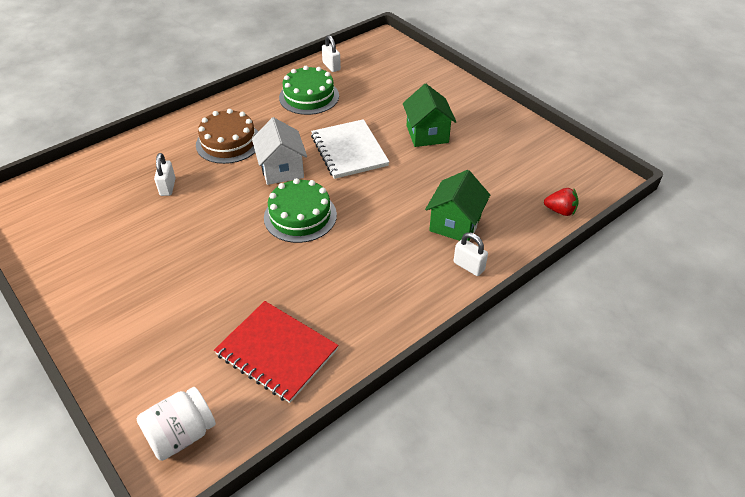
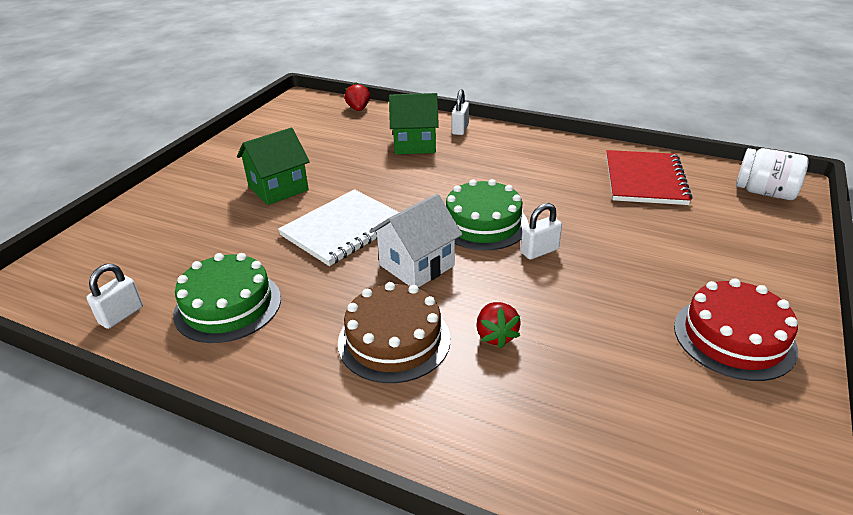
camera: 115 degrees left, 10 degrees down
(91, 273) = (734, 337): none -> red cake
(168, 187) = (537, 354): white padlock -> white padlock (539, 251)
(195, 178) = (496, 335): none -> red strawberry

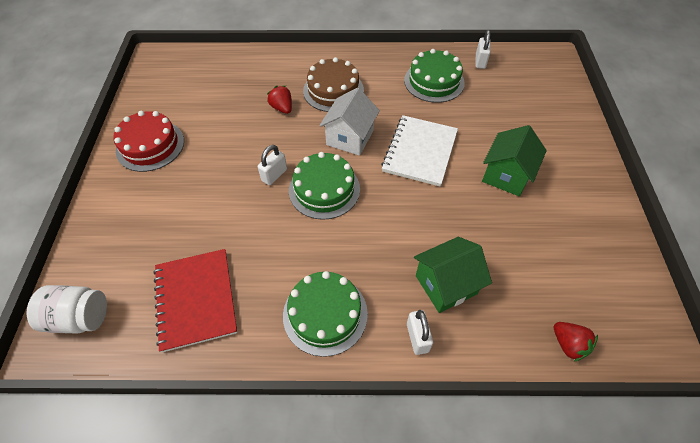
camera: 155 degrees right, 20 degrees up
(526, 151) = (325, 314): none -> green cake

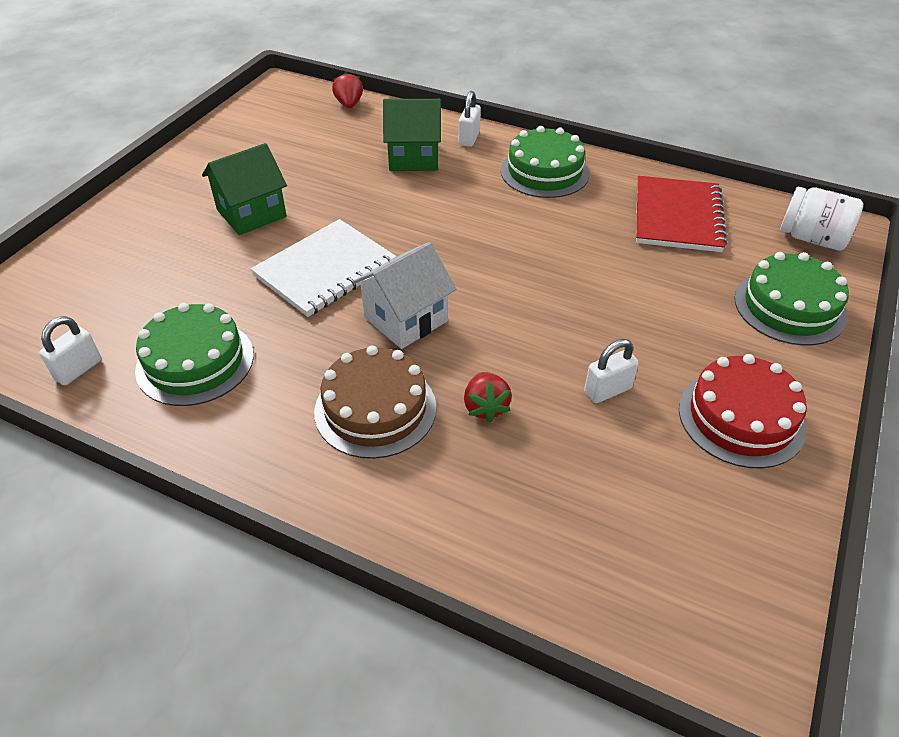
camera: 155 degrees left, 10 degrees down
(274, 175) = (544, 306): white padlock -> white padlock (607, 390)
(324, 189) = (484, 268): green cake -> green cake (789, 307)

